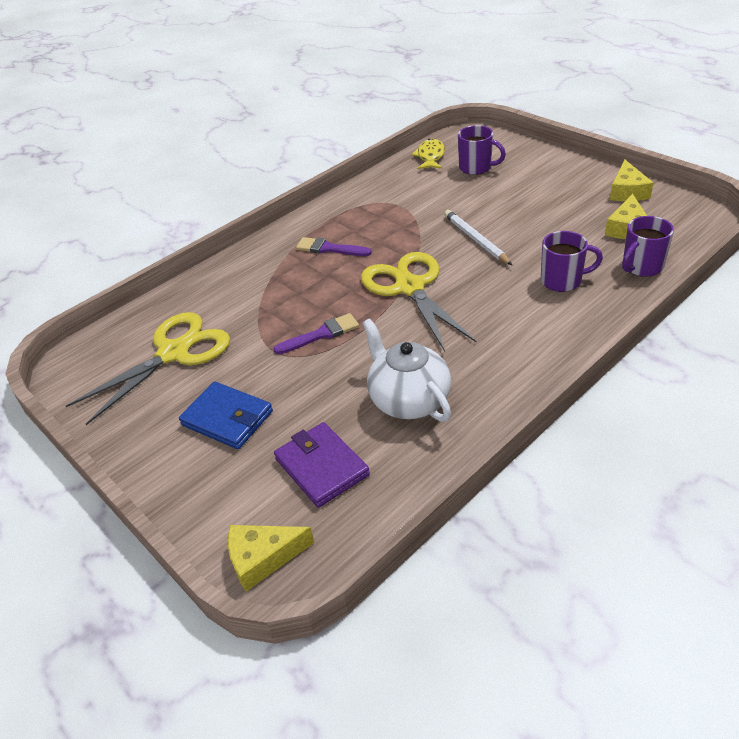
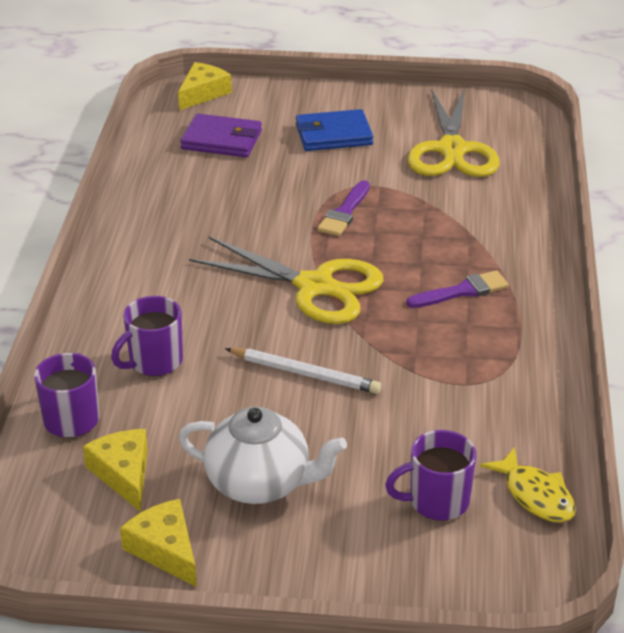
camera: 135 degrees right, 5 degrees down
(408, 400) = (203, 199): white teapot -> white teapot (260, 483)

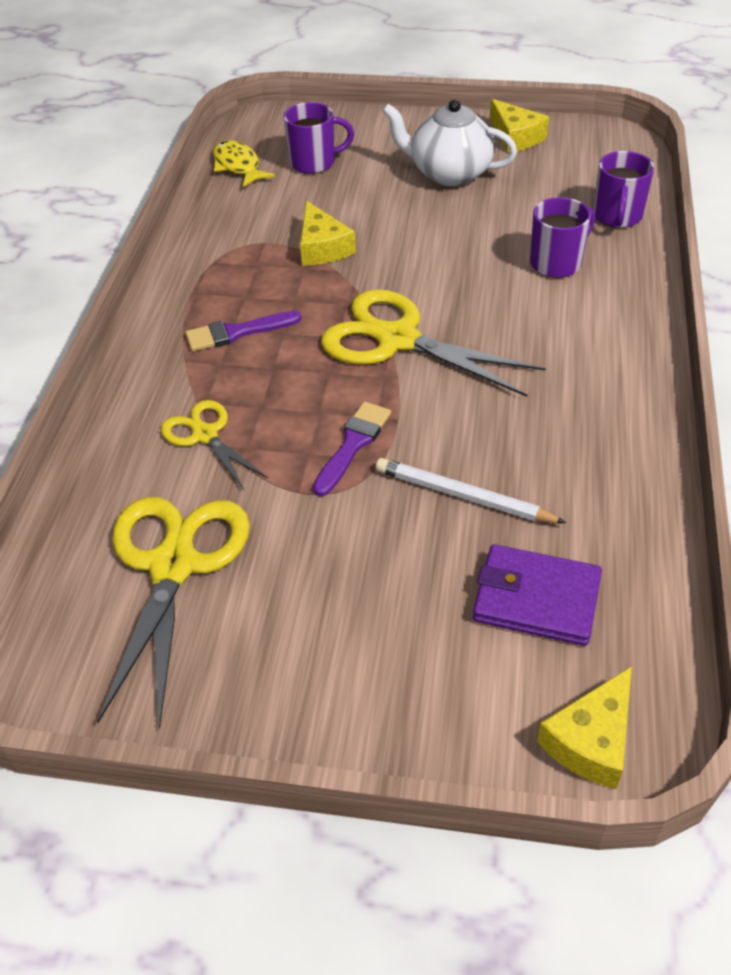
camera: 175 degrees left, 10 degrees up
(123, 474) = (559, 179): yellow cheese -> yellow cheese (322, 247)
(305, 374) = (411, 251): white pencil -> white pencil (463, 496)
(333, 135) = (353, 608): blue wallet -> none
(460, 217) = (205, 435): none -> yellow scissors

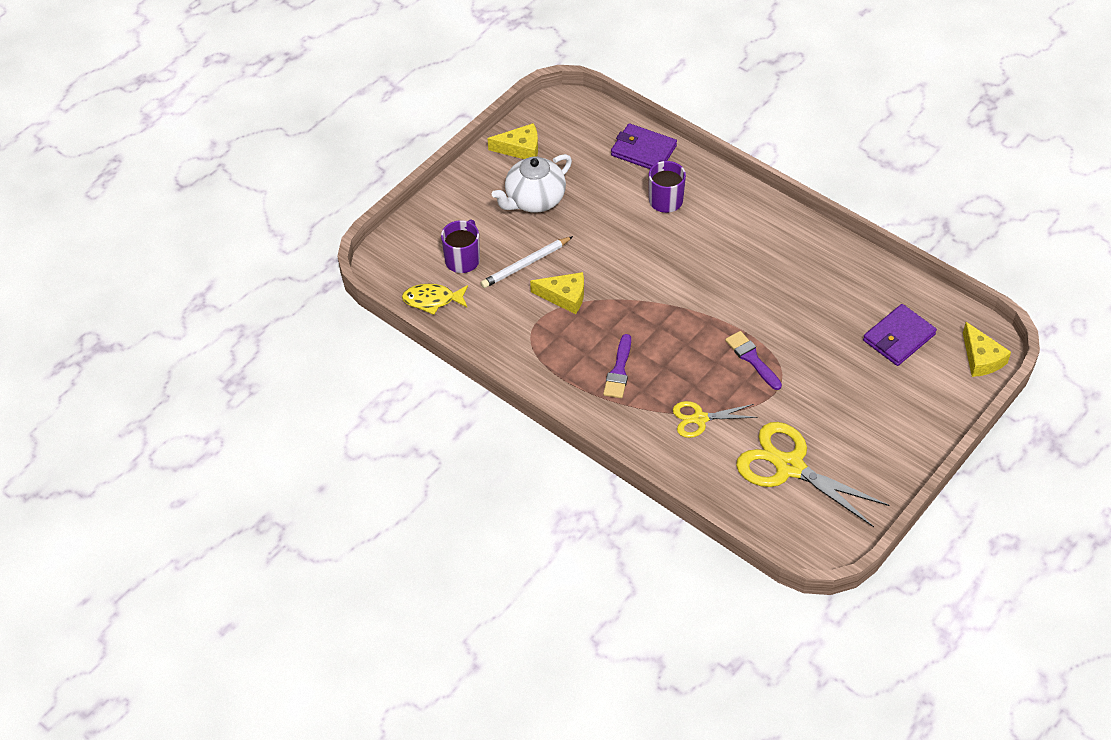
camera: 60 degrees left, 5 degrees up
(397, 340) = (680, 302): yellow scissors -> none
(463, 496) = (818, 332): white pencil -> white pencil (525, 264)
(617, 216) = (643, 150): purple mug -> purple wallet

